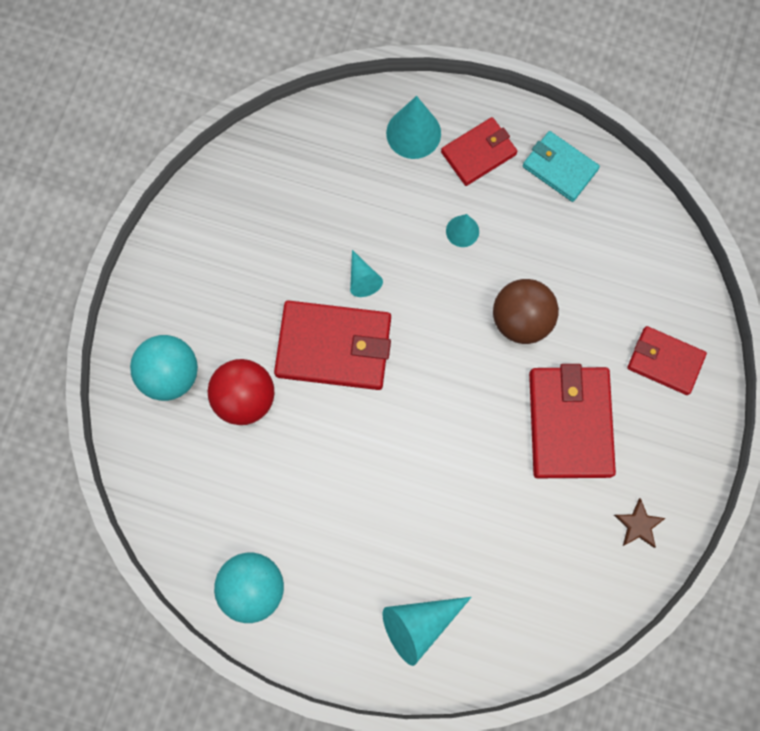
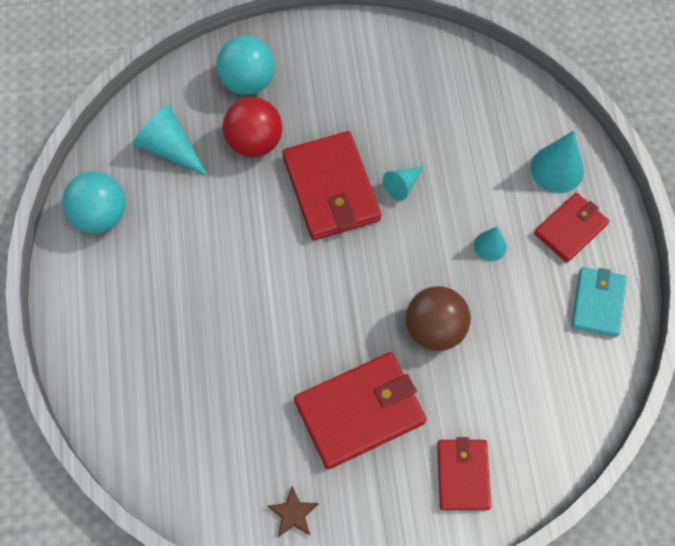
camera: 65 degrees right, 10 degrees down
(419, 624) = (122, 357): turquoise cone -> turquoise cone (170, 148)
(478, 153) = (570, 229): red wallet -> red wallet turned 75 degrees counterclockwise

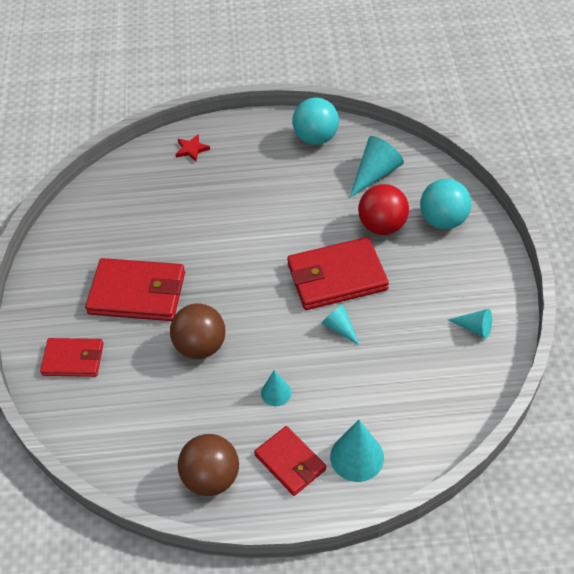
camera: 95 degrees right, 15 degrees down
(109, 371) = (191, 149): none -> red star
(293, 513) = (68, 252): brown star -> none
(360, 411) = (137, 293): red wallet -> red wallet turned 60 degrees counterclockwise
(396, 61) = (474, 328): none -> turquoise cone
(597, 303) = (211, 478): turquoise wallet -> brown ball

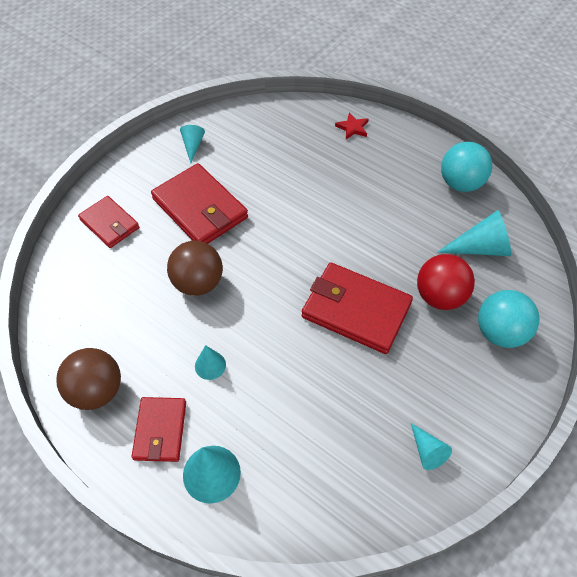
camera: 40 degrees right, 5 degrees up
(340, 328) = (313, 354): turquoise cone -> turquoise cone (193, 146)

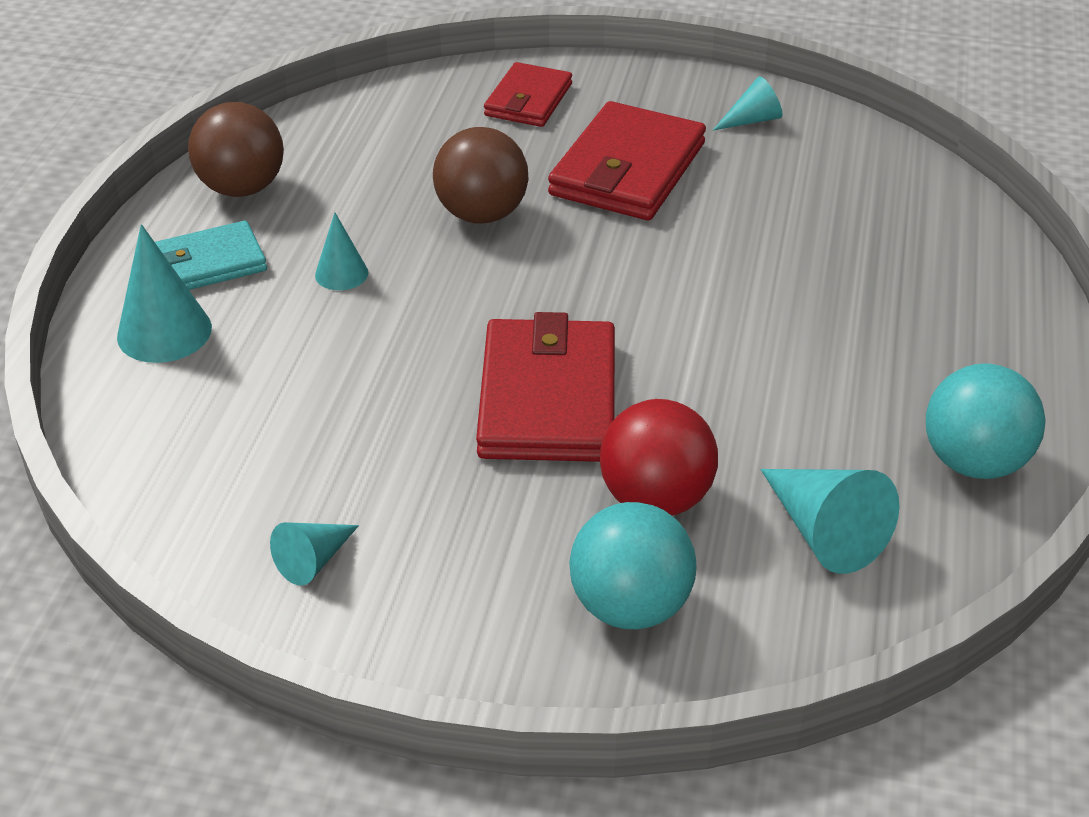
camera: 65 degrees right, 15 degrees down
(160, 430) = (209, 263): red wallet -> turquoise wallet
(352, 128) = (976, 278): red star -> none

